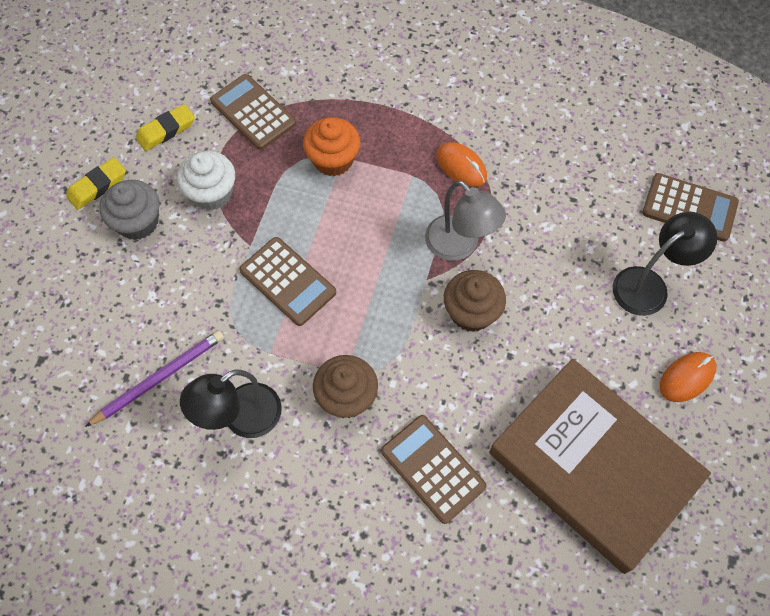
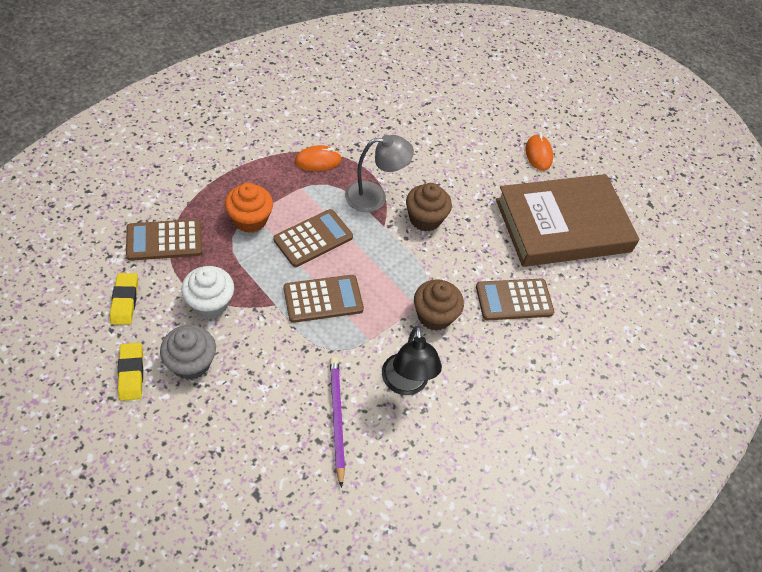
camera: 65 degrees left, 10 degrees down
(649, 285) = (471, 132): black lamp -> none
(689, 208) = (438, 86): brown calculator -> brown calculator (313, 238)

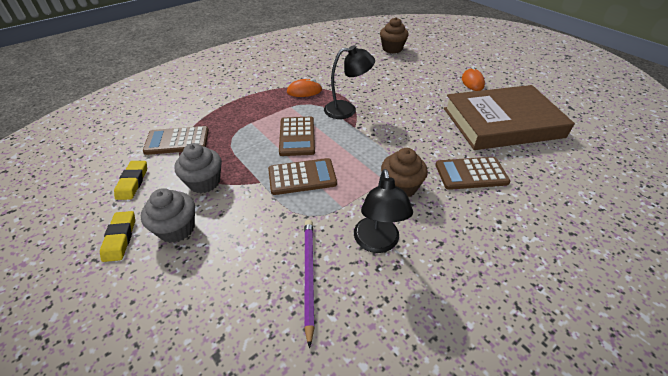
camera: 10 degrees right, 10 degrees down
(210, 303) = (204, 182): white cupcake -> grey cupcake
(250, 220) = (247, 126): orange cupcake -> none
(313, 238) = (297, 136): brown calculator -> brown calculator turned 120 degrees clockwise
(374, 196) = (347, 110): grey lamp -> black lamp
(425, 219) = (388, 122): brown cupcake -> brown cupcake (392, 49)

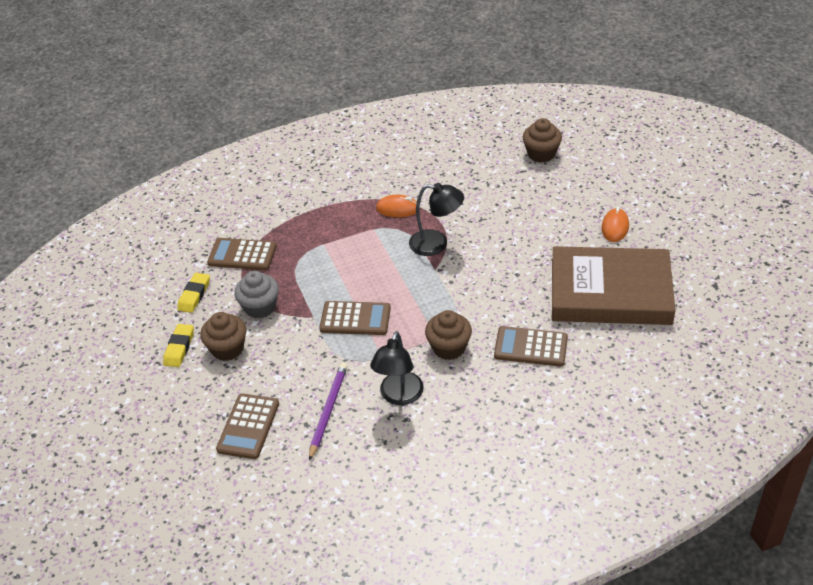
camera: 20 degrees right, 0 degrees up
(177, 229) = (227, 349): grey cupcake -> brown cupcake
(297, 136) = (367, 270): brown calculator -> brown calculator (248, 426)

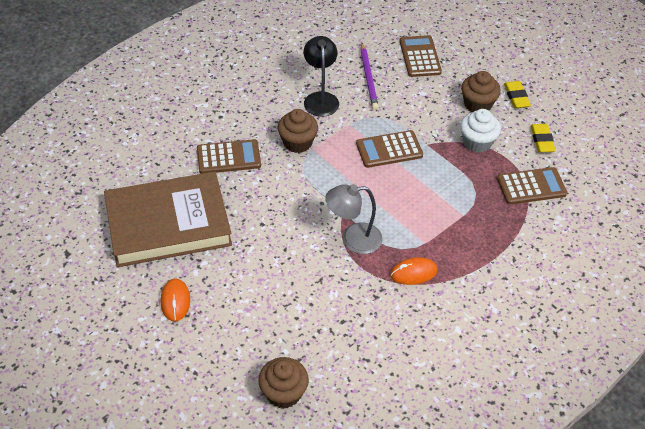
camera: 155 degrees right, 5 degrees up
(260, 307) = (477, 142): grey cupcake -> white cupcake
(436, 244) = (353, 239): black lamp -> grey lamp

